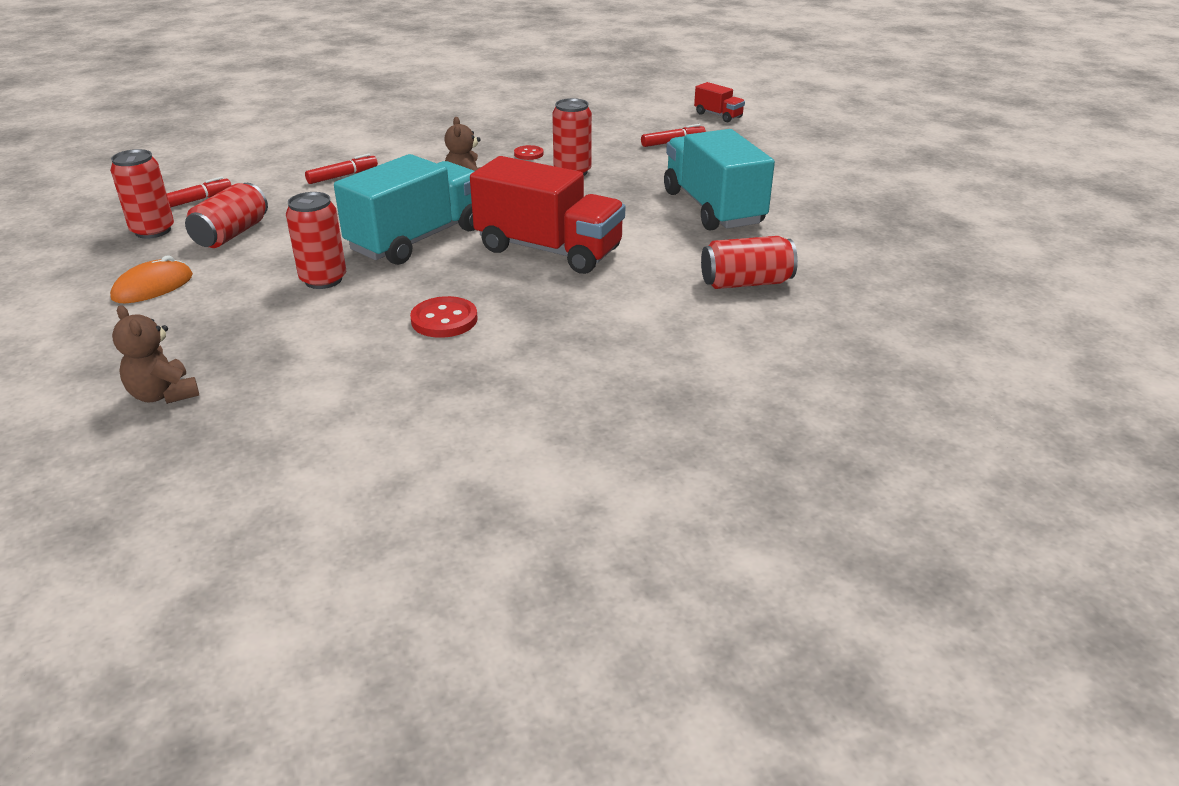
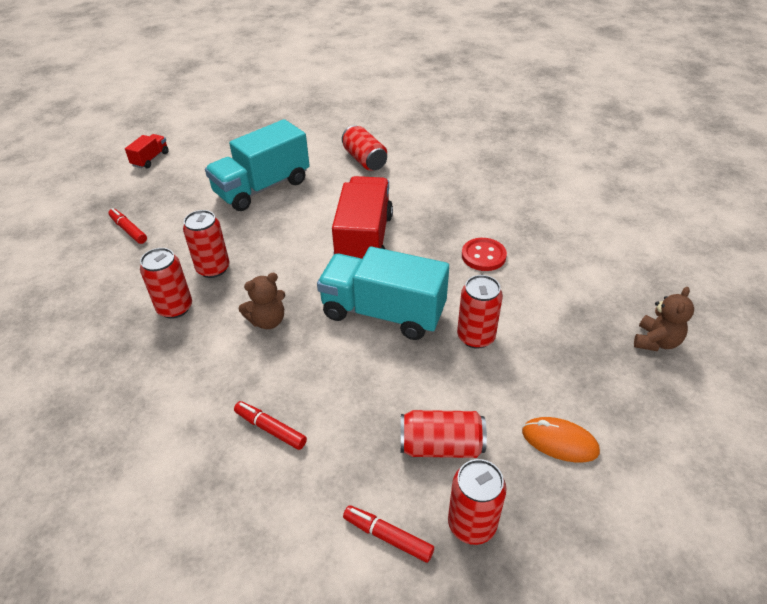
camera: 110 degrees left, 10 degrees up
(528, 154) = (175, 308): red button -> red can
(718, 115) = (53, 218): red truck -> red truck (150, 159)

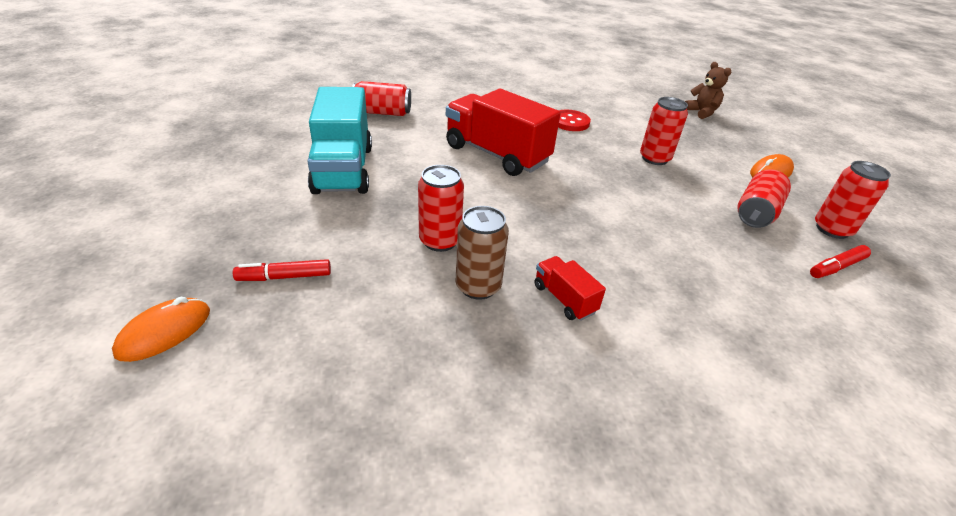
camera: 60 degrees left, 5 degrees down
(61, 220) = (164, 332): none -> orange mouse
(150, 159) = (156, 215): red truck -> red truck (564, 299)
(175, 308) = (478, 286): red can -> brown can
(267, 321) = (555, 236): brown teddy bear -> none
(270, 429) = (699, 283): red marker -> none
(383, 312) = (596, 181): turquoise truck -> none

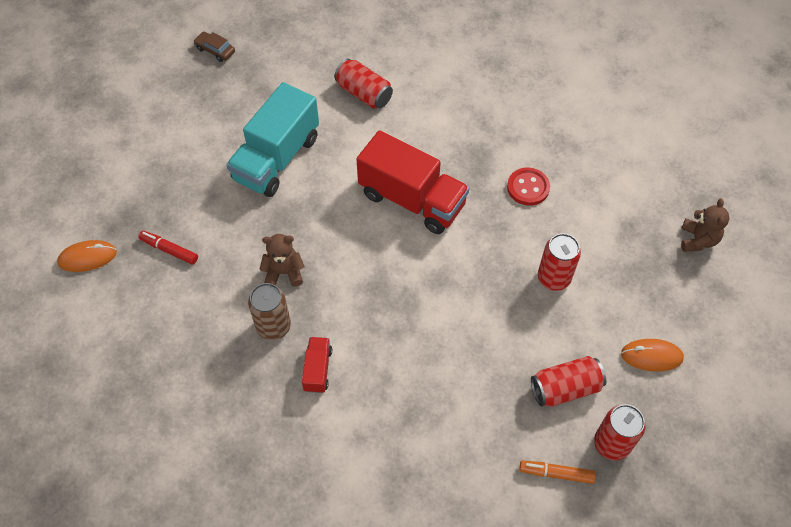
camera: 40 degrees right, 20 degrees up
(205, 124) = (215, 50): none -> brown car
(440, 241) = (284, 272): red can -> brown teddy bear
(496, 154) = (412, 200): red truck -> red truck turned 135 degrees clockwise
(836, 267) = (556, 473): red marker -> orange marker

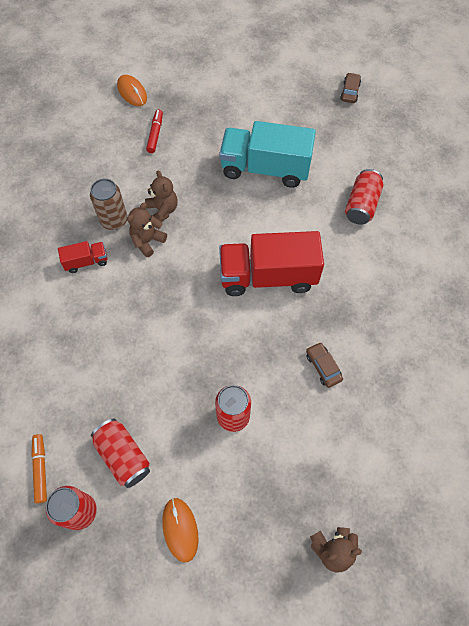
camera: 70 degrees right, 5 degrees up
(318, 299) = (147, 241): none -> brown teddy bear
(412, 200) = (268, 276): red truck -> red truck turned 75 degrees clockwise
(528, 187) = (323, 367): red button -> brown car

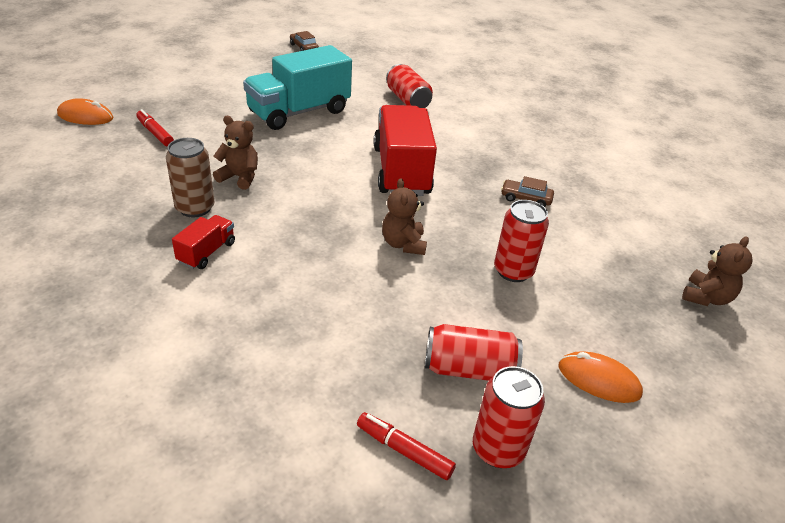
camera: 50 degrees left, 25 degrees down
(40, 469) = (404, 451): orange marker -> red marker
(147, 241) = (255, 204): brown teddy bear -> brown teddy bear (403, 244)
(268, 276) = (401, 171): red truck -> red truck turned 135 degrees clockwise

